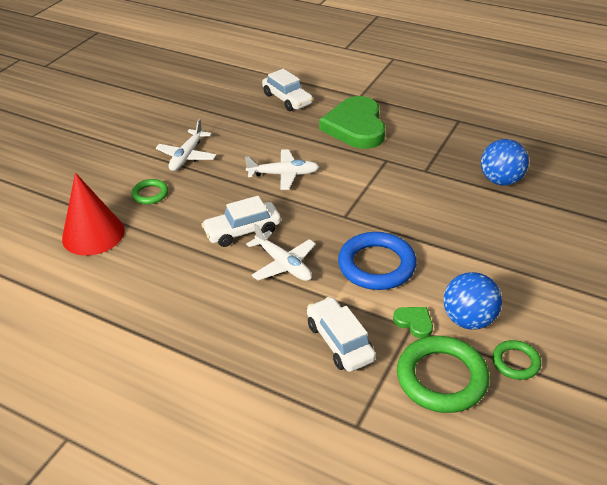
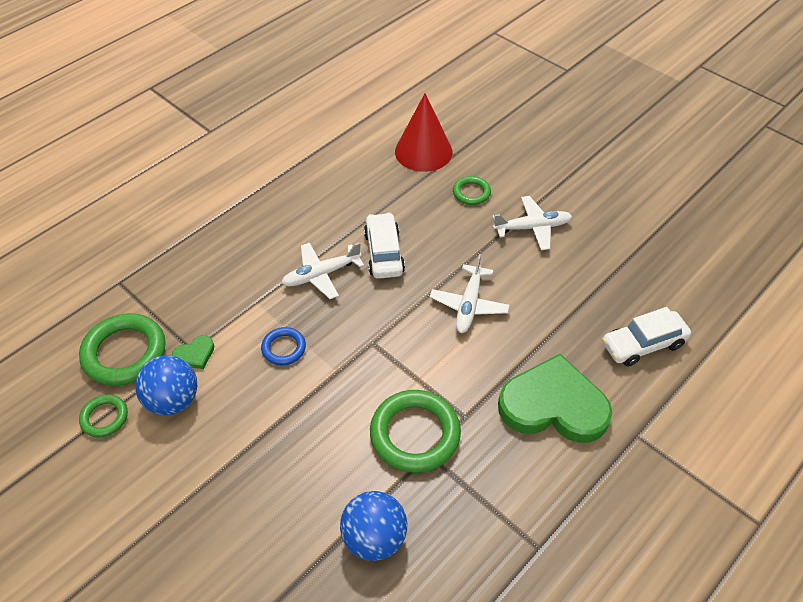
camera: 105 degrees right, 10 degrees up
(187, 156) = (532, 228): white plane -> white plane turned 135 degrees clockwise
(340, 342) = (205, 293): white car -> none
(376, 265) = (284, 348): blue ring -> blue ring, size x0.53
(414, 179) = (415, 434): none -> green ring

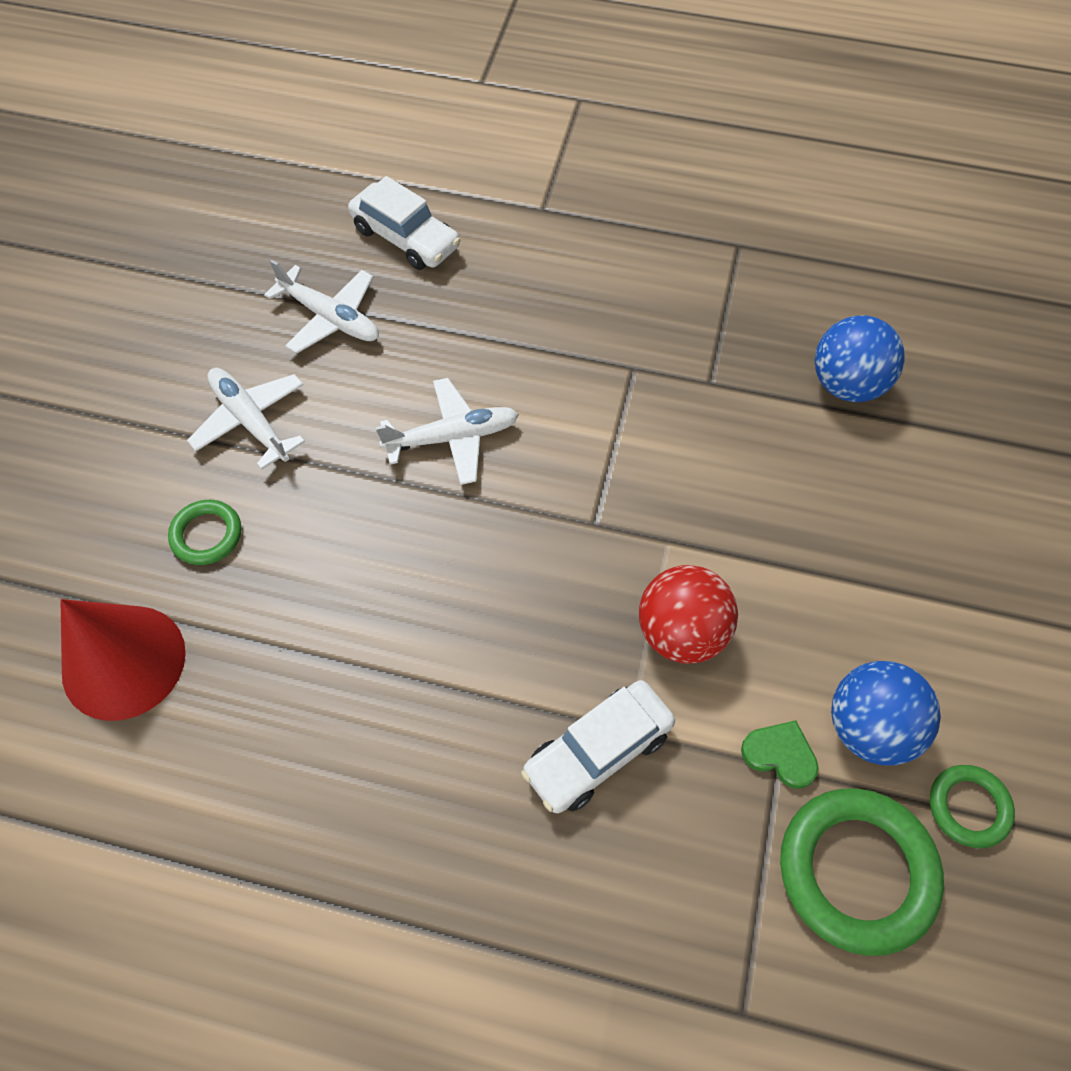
camera: 120 degrees left, 10 degrees up
(284, 348) = (681, 632): blue ring -> red ball
(322, 274) = (512, 664): white plane -> white plane (330, 317)
(384, 253) = (414, 596): white car -> white car (598, 752)
(415, 434) = (695, 407): green ring -> none
(553, 405) = (555, 291): green heart -> none

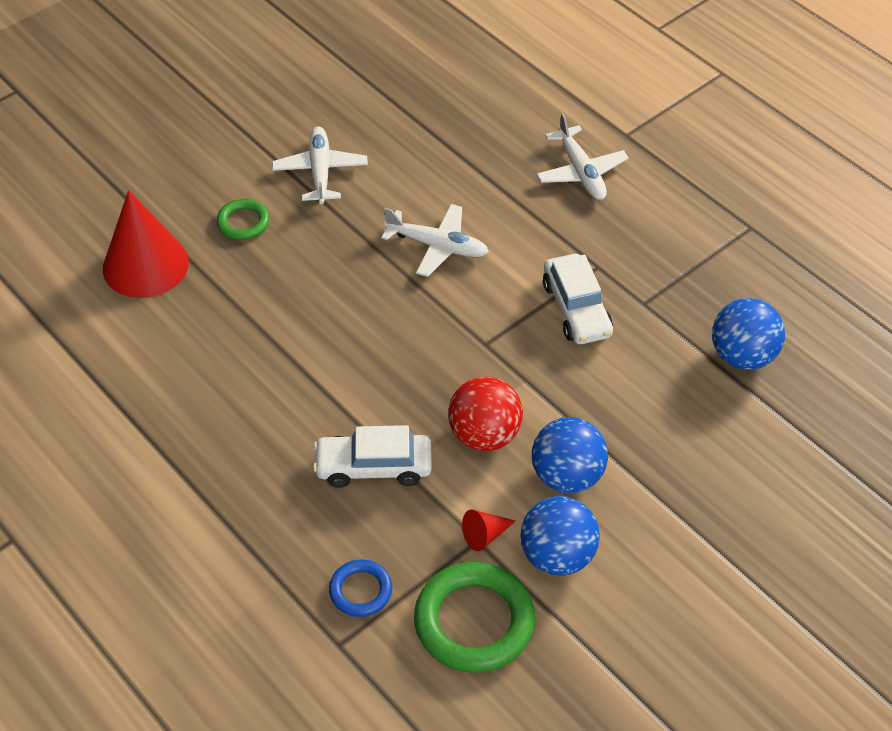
camera: 35 degrees right, 10 degrees down
(330, 317) = (420, 134): white plane -> white plane (581, 172)
(405, 238) = (512, 108): white car -> white car (576, 309)
(710, 923) = (360, 591): none -> blue ring
(780, 755) = (485, 535): green heart -> red cone
(801, 626) = (567, 476): none -> blue ball
(968, 807) = (580, 635): green ring -> none

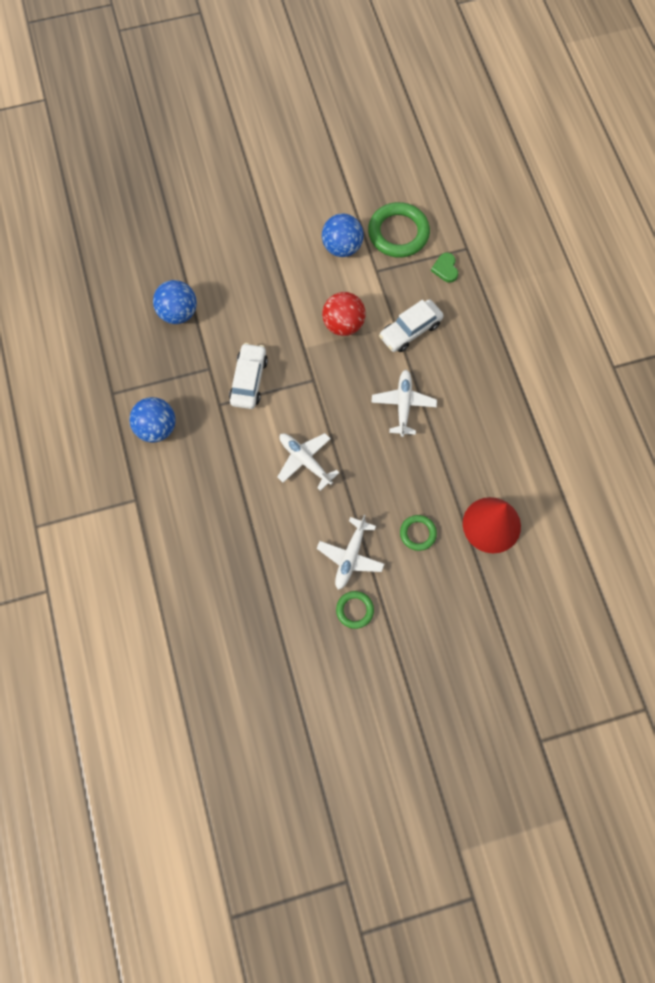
camera: 155 degrees left, 20 degrees up
(288, 126) = (354, 610): none -> green ring
(360, 591) = (445, 269): blue ring -> green heart
(373, 467) = (410, 330): white car -> white car turned 120 degrees clockwise
(485, 535) = (371, 271): red cone -> none
(567, 476) = (313, 285): blue ball -> blue ball (156, 428)
(581, 172) = (184, 481): white plane -> white plane (403, 405)

